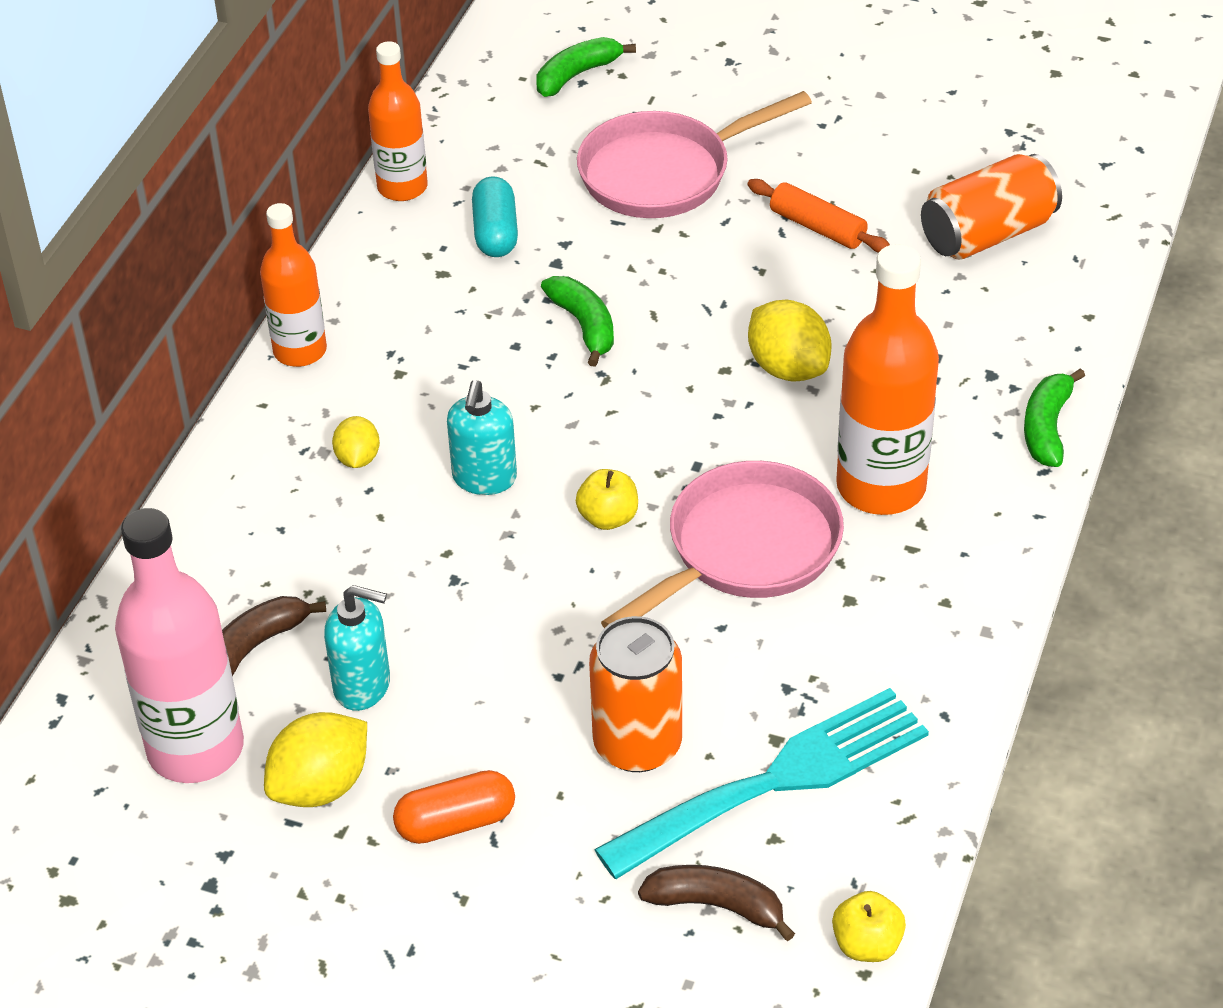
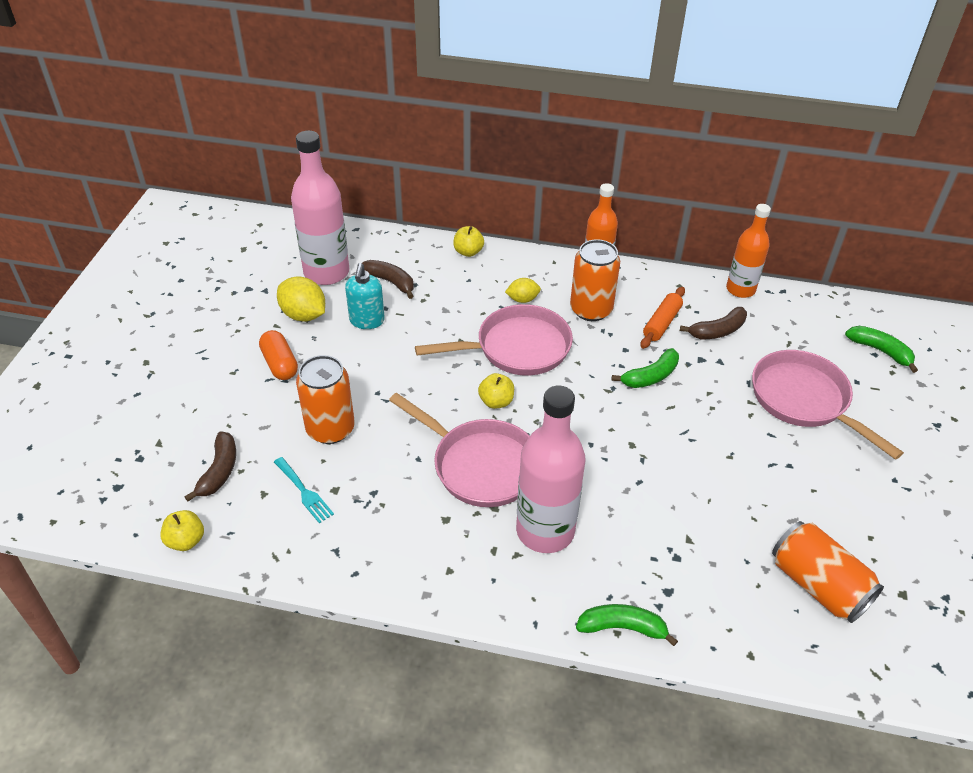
camera: 80 degrees right, 0 degrees up
(196, 522) = (468, 252): none -> yellow apple
(407, 373) = (591, 309): none -> orange can
(484, 479) = (517, 348): turquoise soap dispenser -> pink pan
(496, 232) = (717, 331): turquoise capsule -> brown banana
(777, 780) = (304, 492): turquoise fork -> turquoise fork, size x0.44
(788, 368) = (642, 476): yellow lemon -> none
(817, 227) = (784, 483): orange rolling pin -> orange rolling pin (662, 323)
(881, 487) = (545, 531): orange bottle -> pink bottle

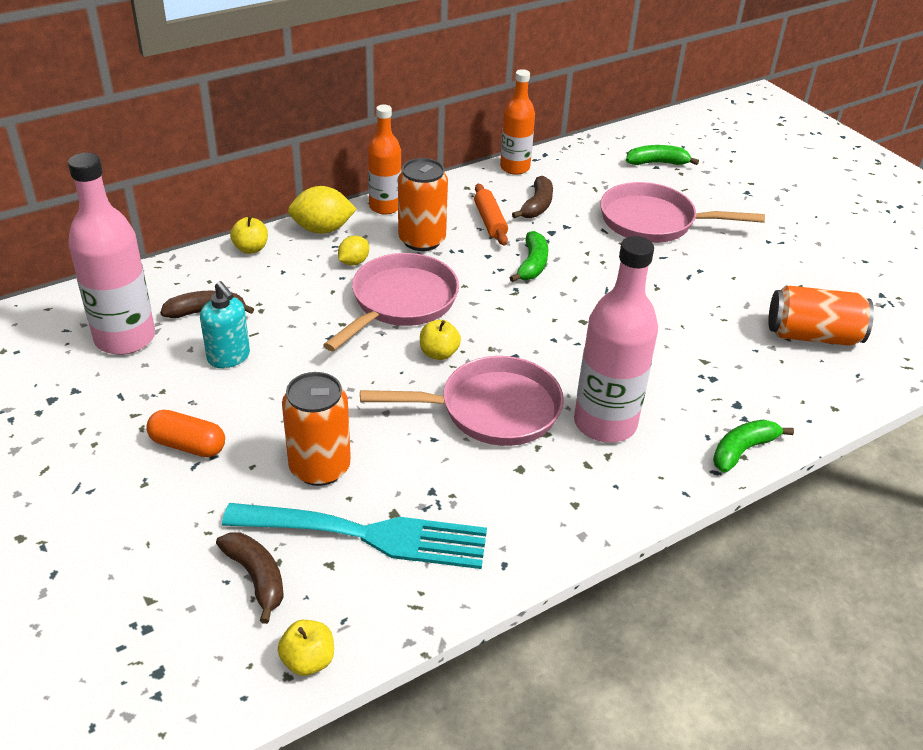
camera: 45 degrees left, 5 degrees down
(303, 315) = (153, 388): yellow lemon -> yellow lemon (322, 229)
(304, 492) = (368, 535): turquoise fork -> turquoise fork, size x2.25

